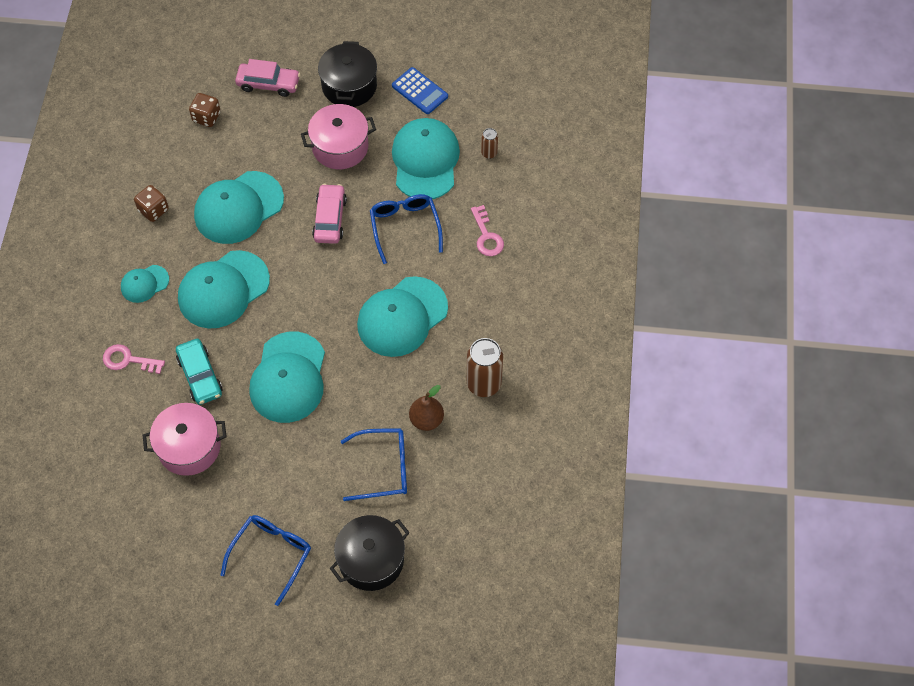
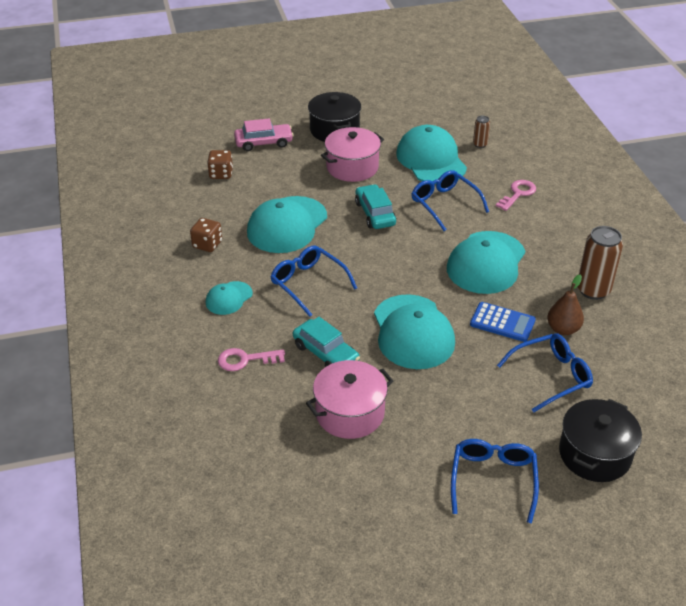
camera: 20 degrees left, 20 degrees down
(223, 290) = (308, 284): turquoise cap -> blue glasses
(330, 219) = (375, 213): pink car -> turquoise car
(420, 91) = (395, 121): blue calculator -> blue calculator (502, 322)
(486, 236) = (518, 194): pink key -> pink key turned 105 degrees counterclockwise

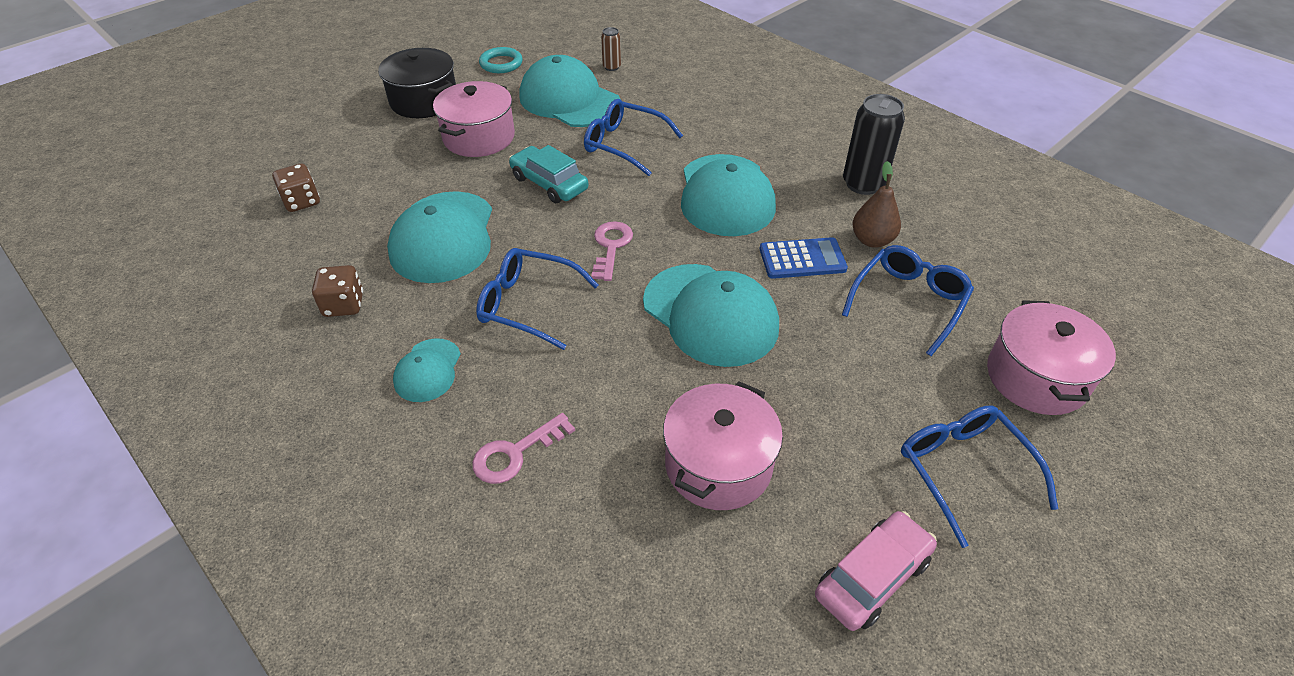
camera: 30 degrees left, 5 degrees up
(264, 143) = (338, 143): pink car -> pink car (872, 577)
(325, 353) = (622, 392): turquoise car -> none
(404, 118) = (501, 64): none -> turquoise ring
(518, 194) = (696, 107): pink key -> pink key (611, 247)
(593, 290) = (863, 184): brown can -> black can
(594, 454) = (1036, 377): black pot -> pink pot

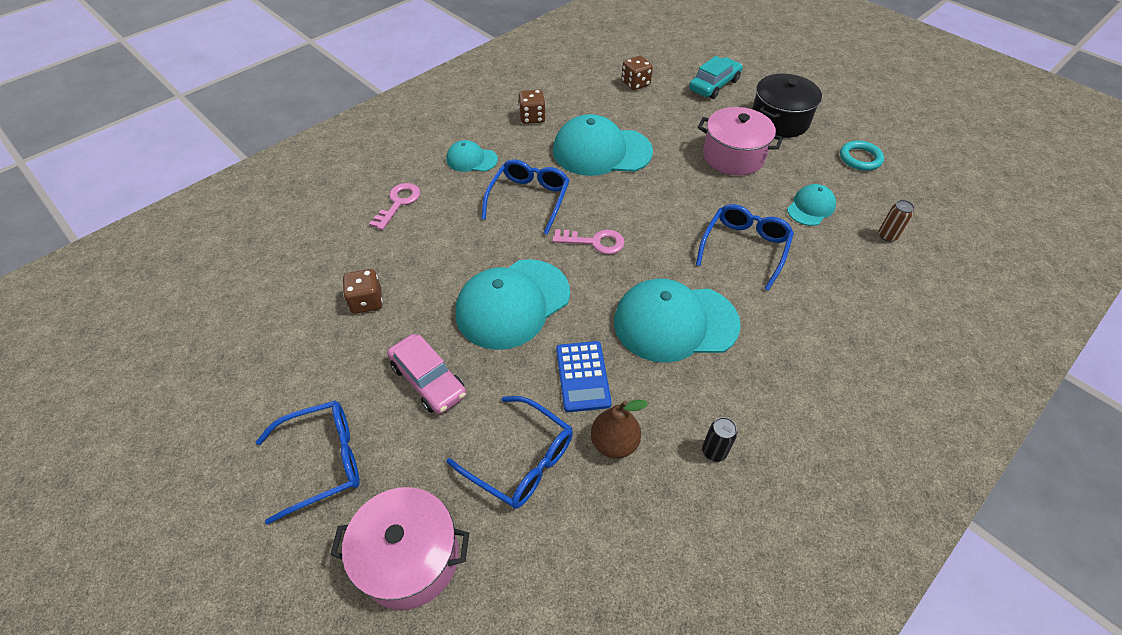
camera: 90 degrees right, 5 degrees up
(515, 453) = (398, 203): pink key -> pink key turned 60 degrees clockwise
(549, 183) = (675, 201): turquoise car -> turquoise car (714, 85)
(569, 100) = (810, 207): turquoise cap -> turquoise cap, size x0.51
(718, 465) = (366, 301): pink pot -> brown dice
(863, 184) = (714, 451): black can -> black can, size x0.51
(872, 577) = (256, 380): pink car -> pink car (428, 380)

